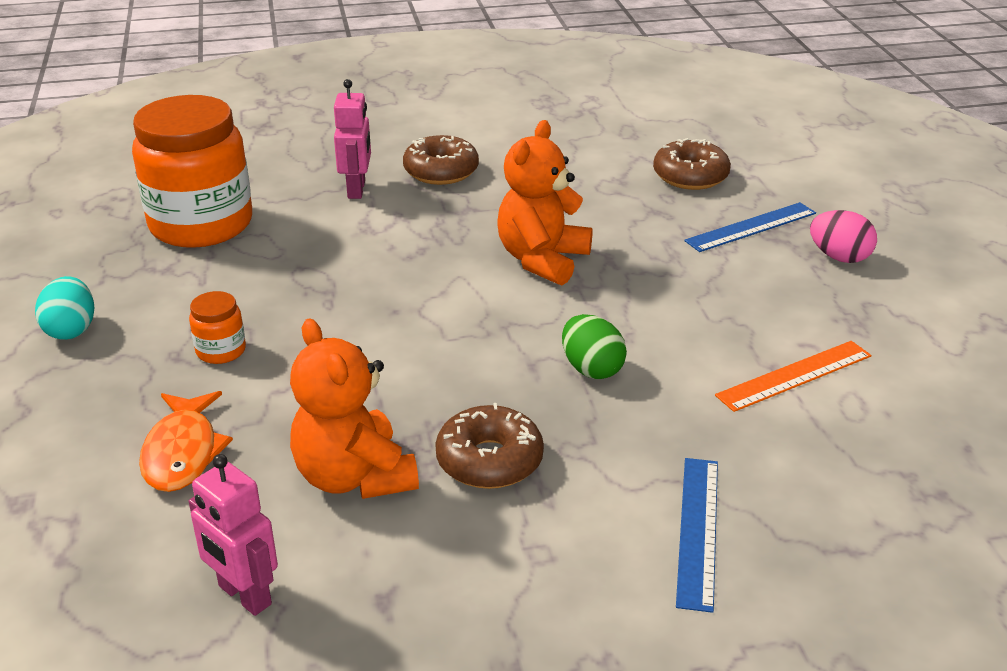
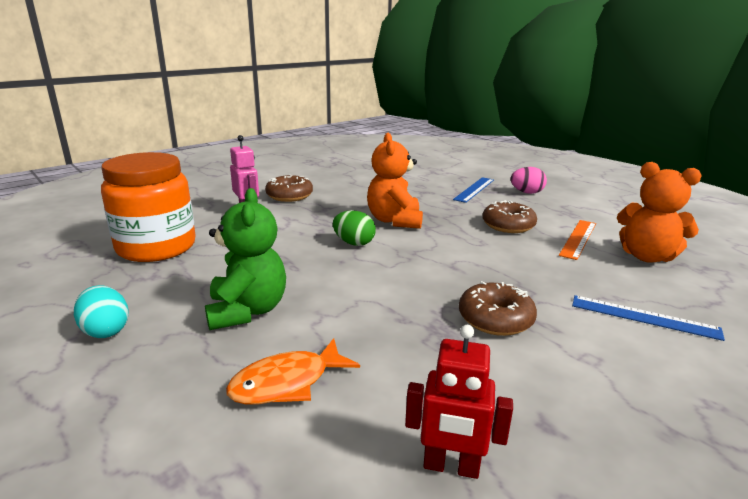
camera: 30 degrees left, 10 degrees down
(182, 452) = (287, 383): orange fish -> orange fish turned 90 degrees clockwise
(221, 351) = (247, 311): orange jar -> green teddy bear
(244, 595) = (451, 467): pink robot -> red robot
(354, 477) = (429, 355): orange teddy bear -> orange teddy bear (646, 257)
(591, 369) = (485, 260): green egg -> green egg (354, 243)
(690, 176) = (420, 177): brown donut -> brown donut (508, 225)
(698, 530) = (644, 317): blue ruler -> blue ruler turned 45 degrees counterclockwise

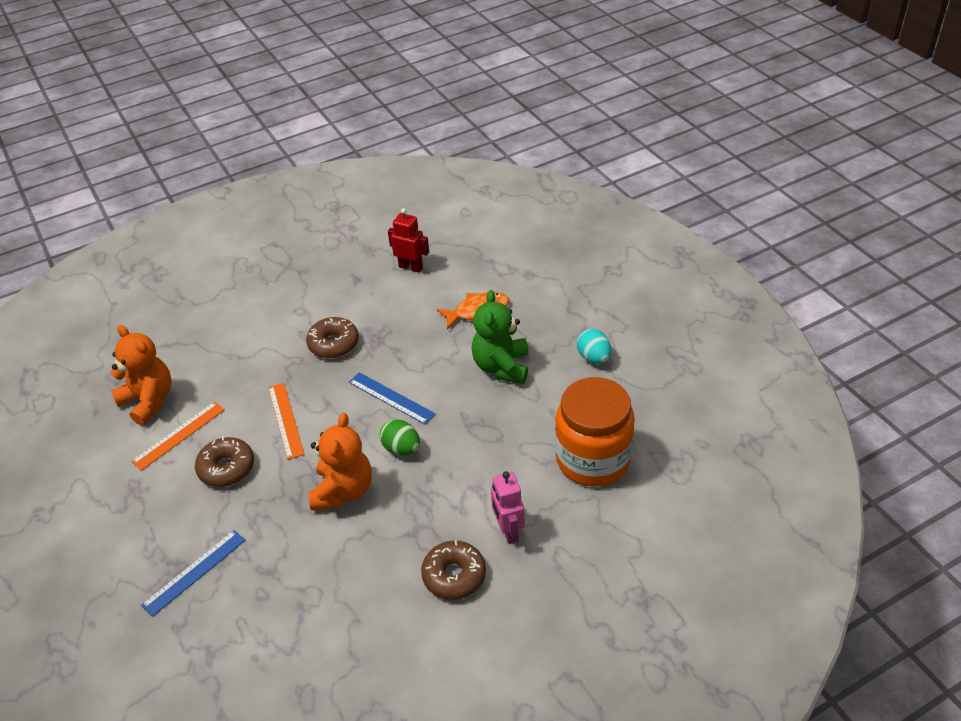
camera: 165 degrees left, 20 degrees up
(486, 253) = (285, 420): none -> orange ruler
(526, 192) = (132, 553): pink egg -> none
(644, 317) = (233, 336): blue ruler -> blue ruler (391, 398)

